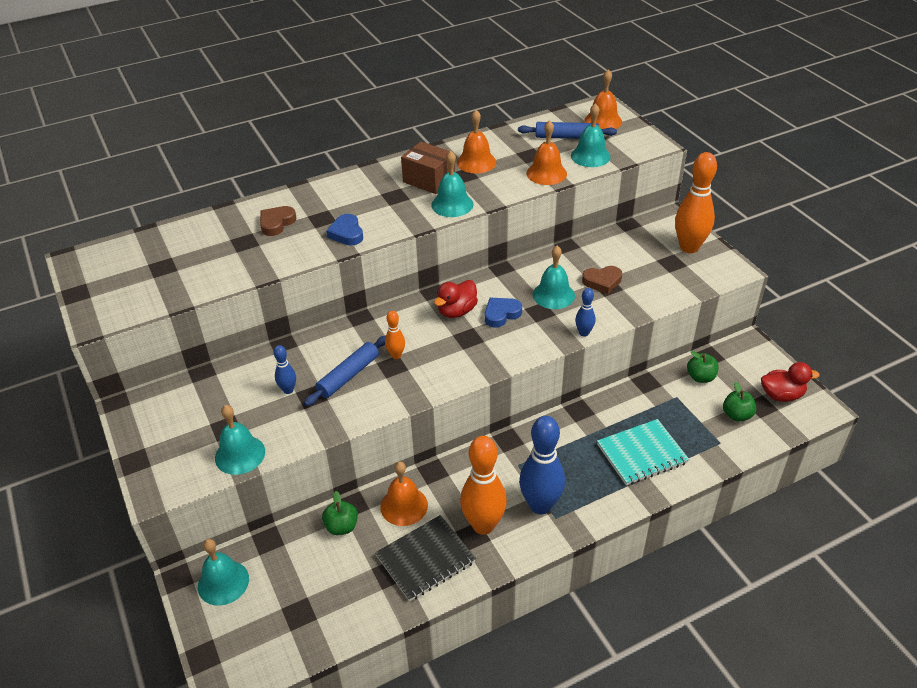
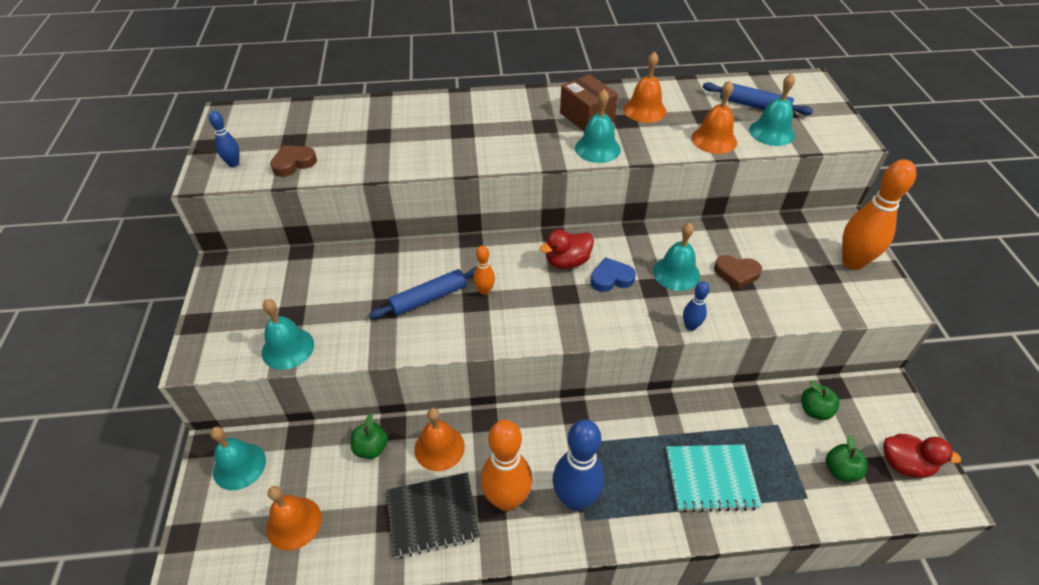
camera: 20 degrees right, 5 degrees up
(276, 223) = (418, 124): brown heart -> brown heart (293, 163)
(288, 390) = (366, 295): blue bowling pin -> blue bowling pin (233, 164)
(347, 233) = (477, 152): blue heart -> none
(603, 121) = (803, 97): orange bell -> orange bell (294, 523)

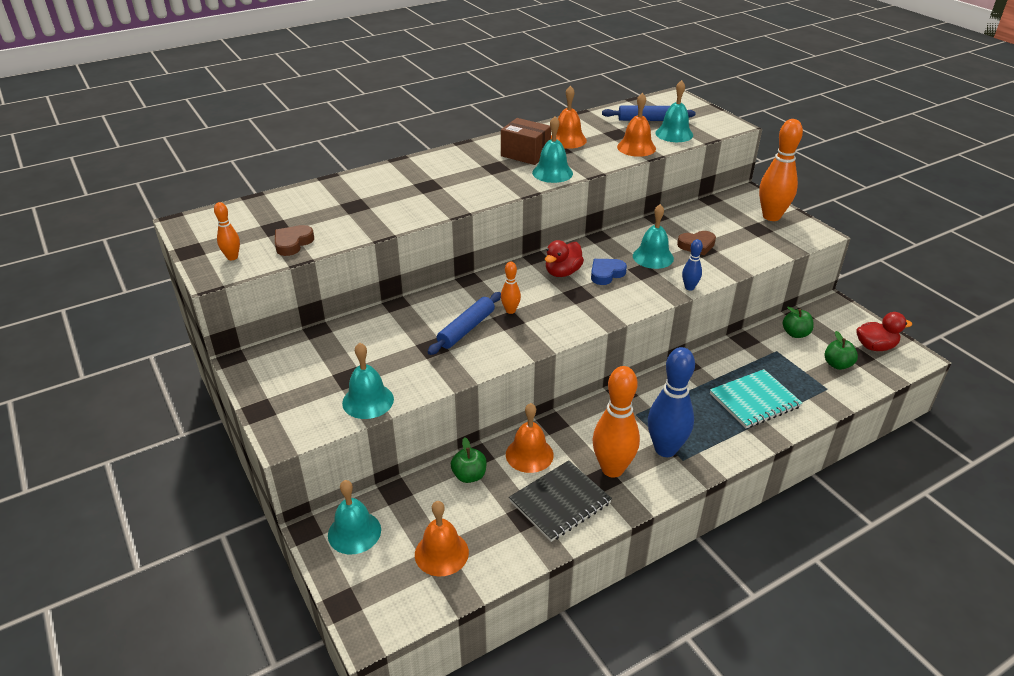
camera: 25 degrees left, 10 degrees down
(233, 164) = (232, 257): blue bowling pin -> orange bowling pin

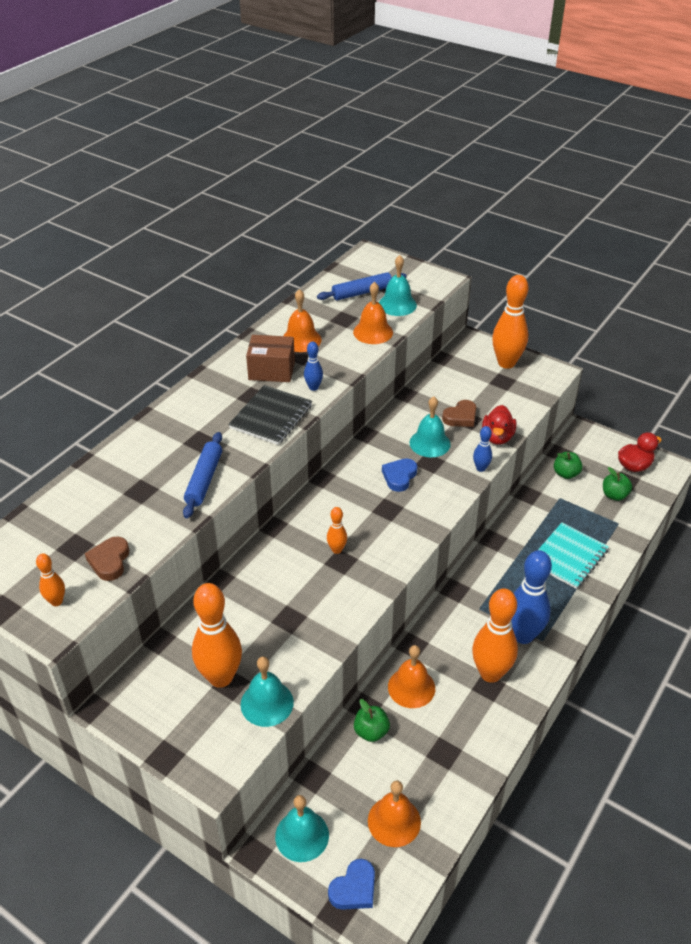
camera: 25 degrees left, 5 degrees up
(344, 370) = (221, 677): none -> orange bowling pin
(369, 592) = (354, 889): none -> blue heart
(466, 329) = (308, 586): blue rolling pin -> blue rolling pin (204, 480)
(552, 173) = (313, 387): turquoise bell -> blue bowling pin
(560, 502) = (466, 725): black notebook -> black notebook (271, 417)
(562, 272) = (358, 488): red duck -> red duck (497, 437)

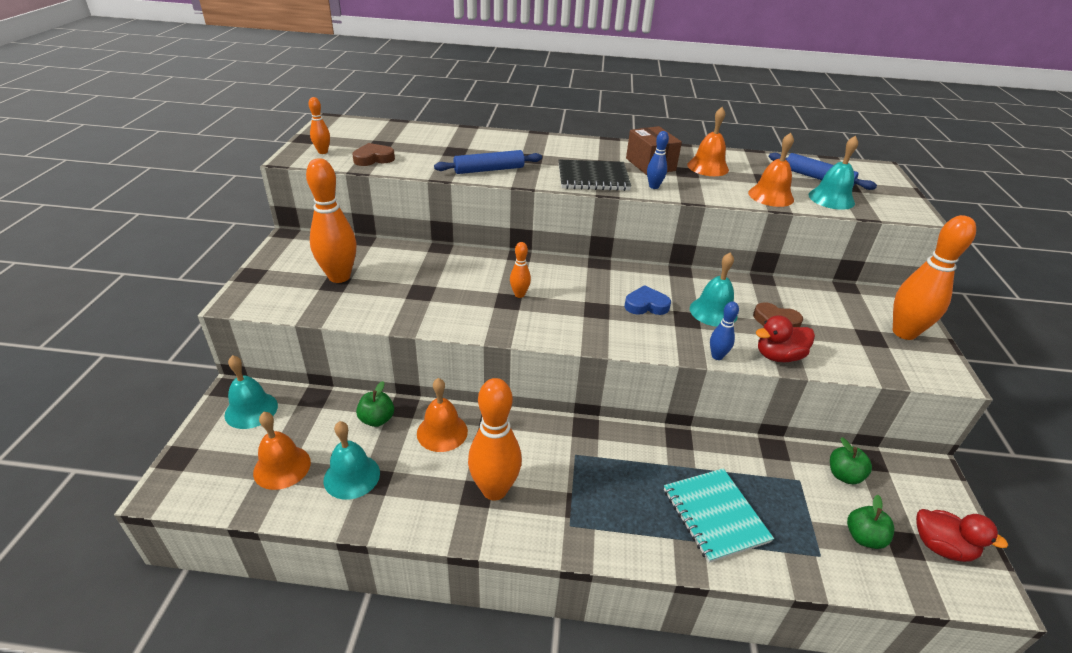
camera: 60 degrees right, 5 degrees down
(267, 703) = (322, 306): turquoise bell -> turquoise bell (352, 476)
(354, 889) = (202, 461): blue heart -> none
(523, 635) = (564, 504): blue bowling pin -> none
(568, 557) = (714, 515): turquoise notebook -> turquoise notebook turned 60 degrees clockwise

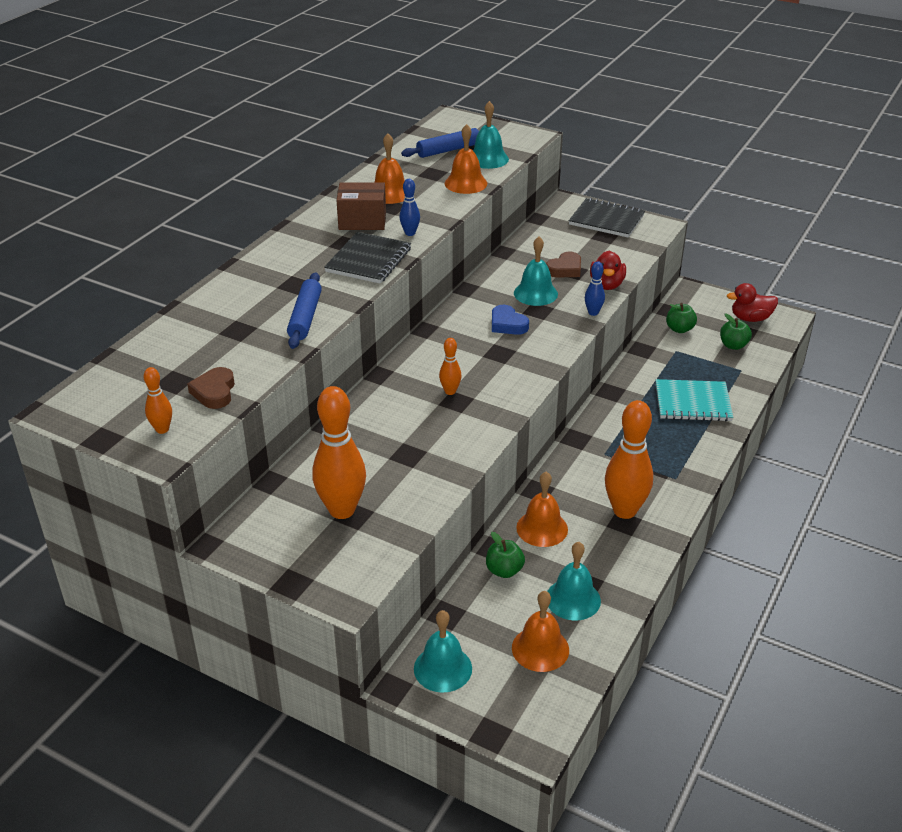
camera: 65 degrees left, 0 degrees up
(646, 305) = (507, 324): blue heart -> blue heart turned 60 degrees counterclockwise
(904, 333) = (606, 220): orange bowling pin -> black notebook
(941, 547) = (750, 318): red duck -> red duck turned 150 degrees counterclockwise

